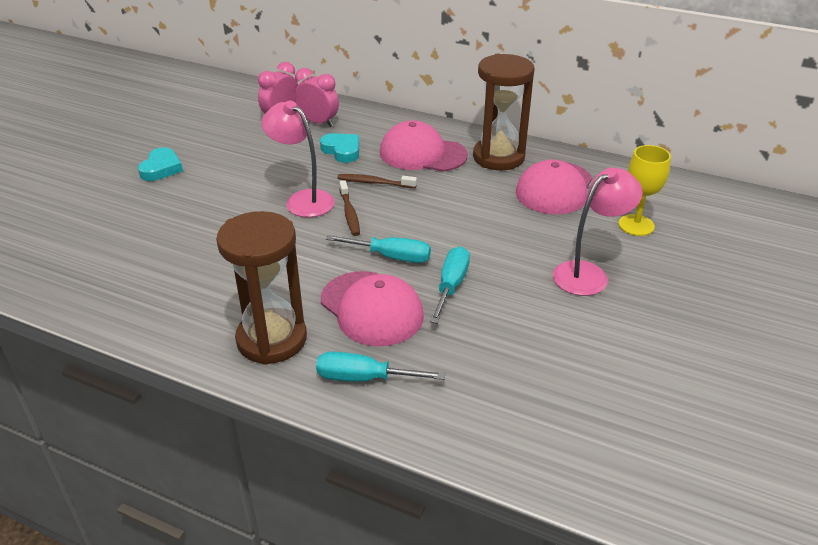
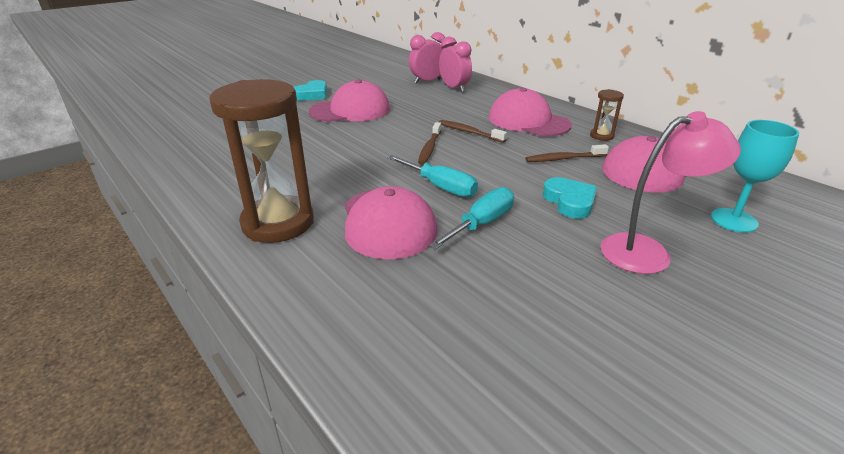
camera: 25 degrees right, 5 degrees down
(227, 182) = (350, 110): none -> pink cap
(303, 200) = (398, 132): pink lamp -> none
(342, 150) = (458, 107): turquoise heart -> turquoise heart (569, 201)
(364, 378) = (328, 281): turquoise screwdriver -> none
(480, 194) = (564, 159): none -> brown toothbrush
(498, 157) = (601, 136): brown hourglass -> brown hourglass, size x0.44
(636, 225) = (733, 220): yellow goblet -> turquoise goblet

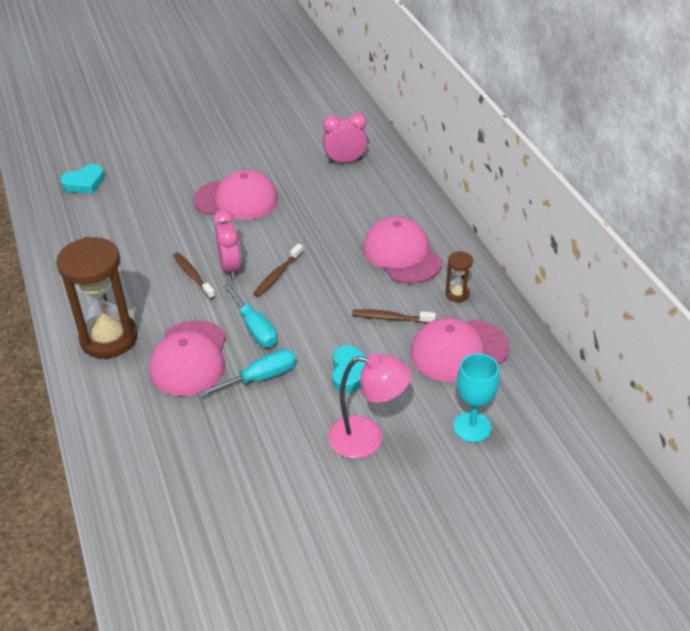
camera: 20 degrees right, 10 degrees up
(312, 94) = (212, 163): turquoise heart -> turquoise heart (84, 183)
(454, 88) = (365, 180): pink clock -> pink clock (230, 268)
(469, 132) = (330, 259): brown toothbrush -> brown toothbrush (193, 276)

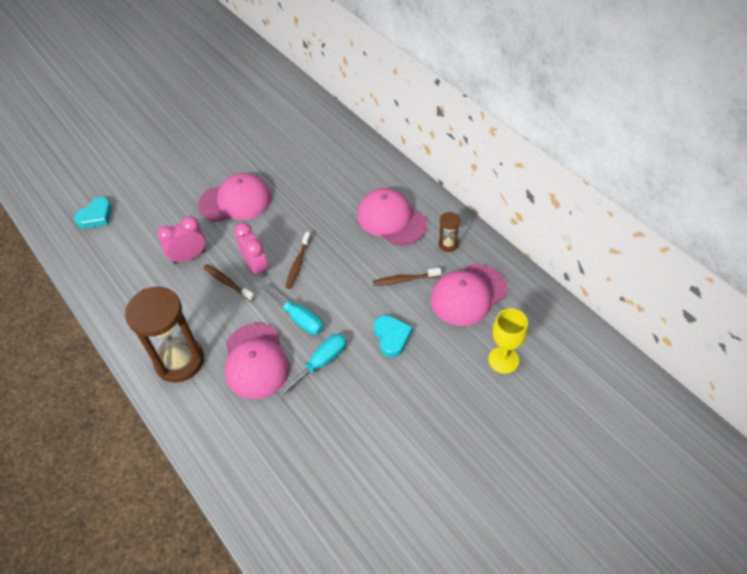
camera: 15 degrees left, 10 degrees up
(345, 161) = (312, 143): pink clock -> pink clock (189, 257)
(367, 438) = (427, 393): pink lamp -> none
(472, 427) = (503, 360): turquoise goblet -> yellow goblet

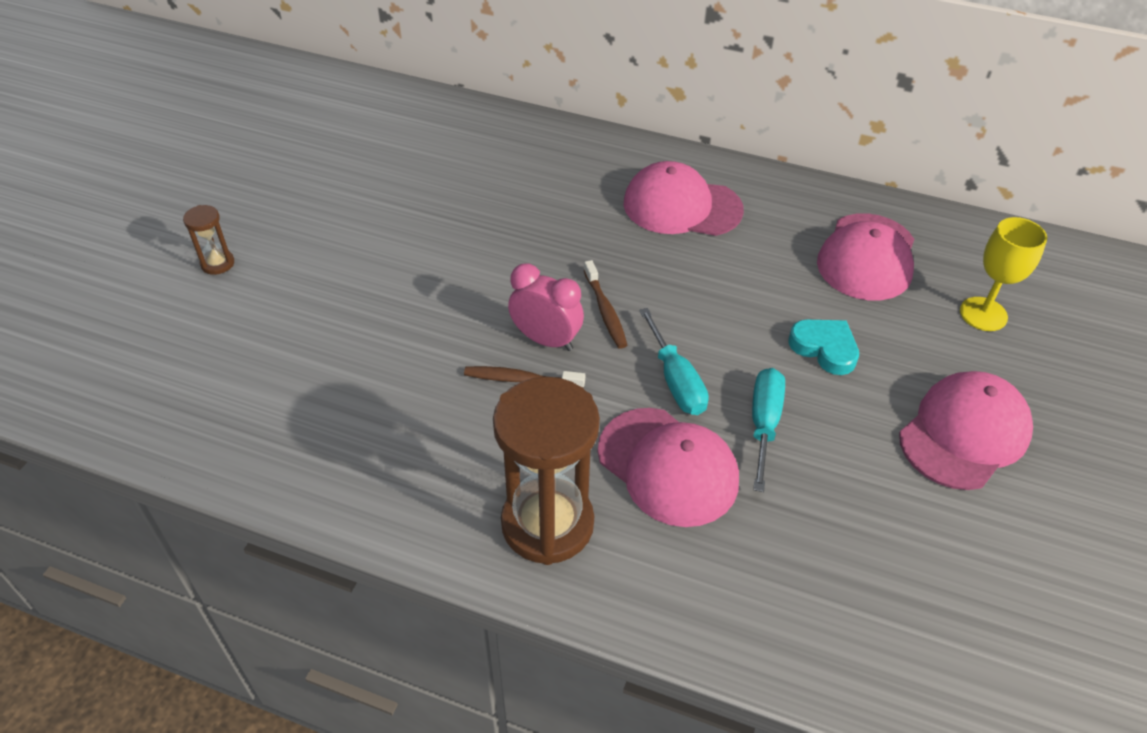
camera: 35 degrees left, 5 degrees down
(96, 216) = (196, 376): turquoise heart -> none
(189, 257) = (423, 369): pink clock -> none
(235, 201) = (428, 265): pink cap -> pink cap (964, 433)
(299, 318) = (676, 381): turquoise screwdriver -> turquoise screwdriver turned 60 degrees clockwise
(405, 280) = (771, 271): brown toothbrush -> none
(448, 244) = (784, 208): brown hourglass -> brown hourglass (217, 263)

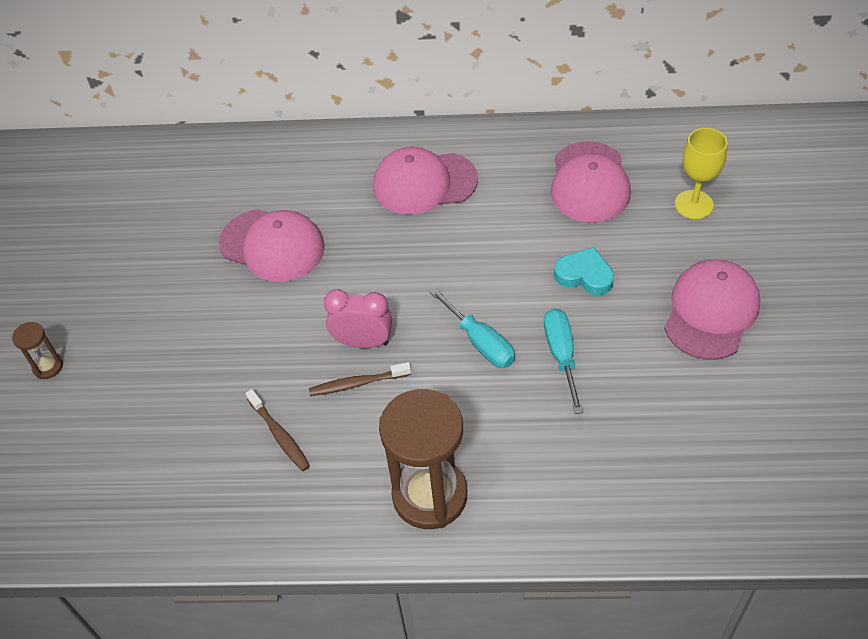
camera: 15 degrees left, 5 degrees up
(605, 310) = (400, 300): brown toothbrush -> brown toothbrush (279, 435)
(668, 466) = (502, 416): pink cap -> pink cap (272, 245)

